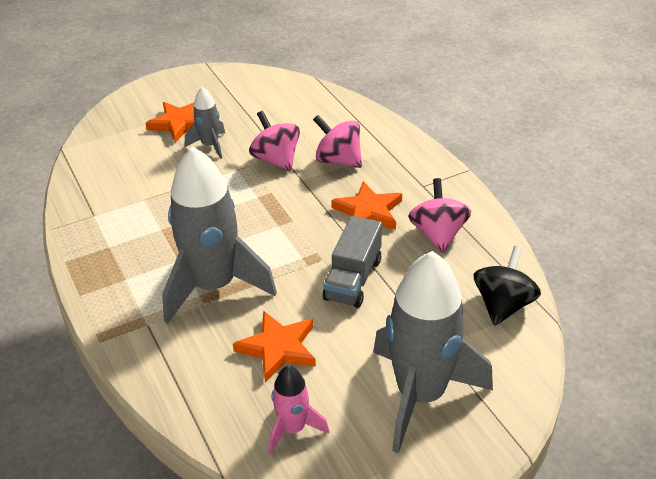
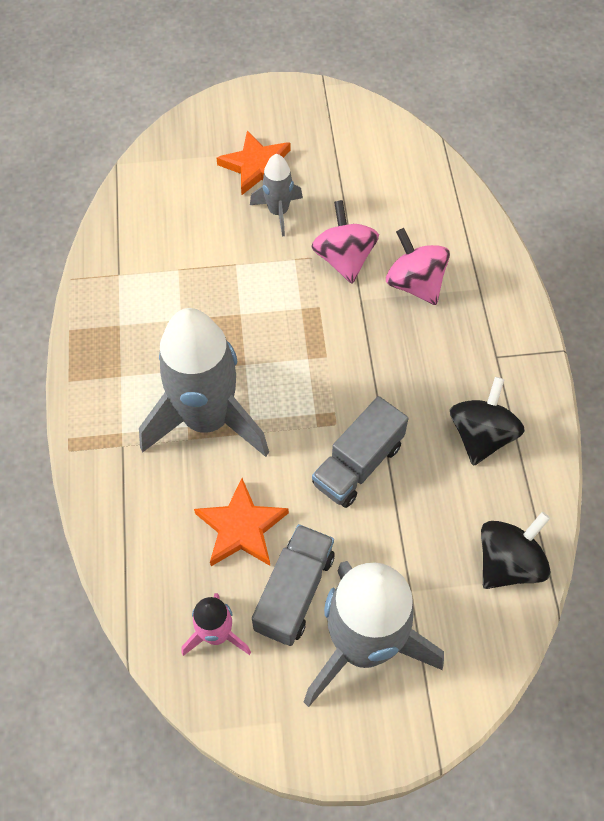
camera: 20 degrees right, 20 degrees up
(345, 377) = (294, 592): none -> grey truck
(368, 211) = (416, 373): orange star -> none
(438, 234) = (481, 435): pink spinning top -> black spinning top

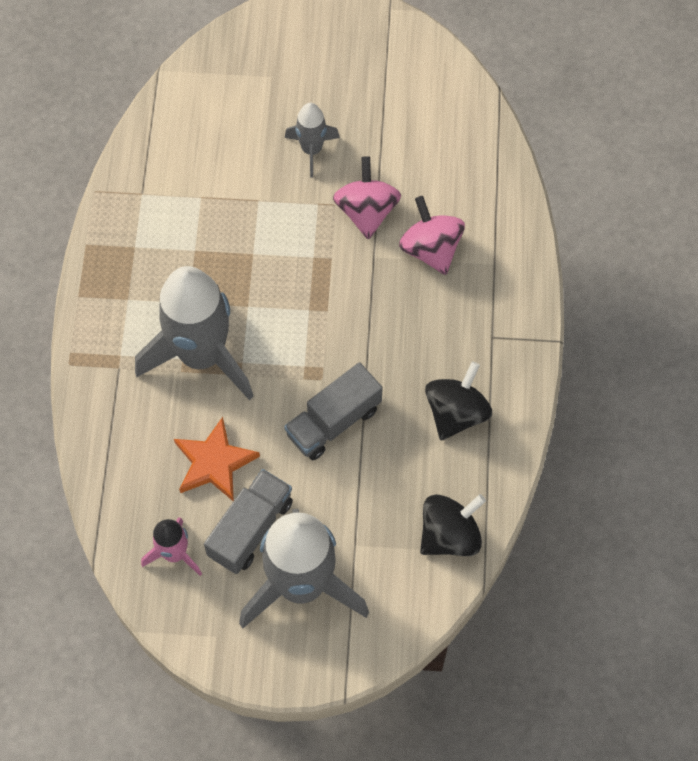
camera: 10 degrees right, 5 degrees up
(257, 166) = (300, 95): orange star -> none

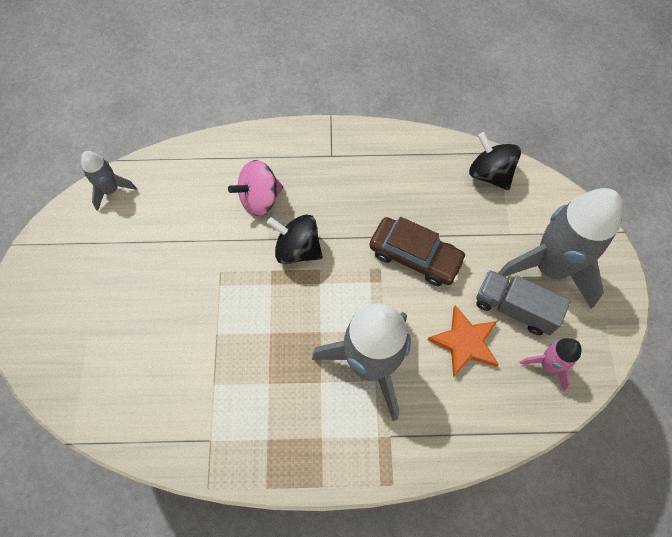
camera: 95 degrees left, 0 degrees up
(312, 150) = (166, 294): grey rocket -> grey rocket (111, 190)
(333, 422) = (415, 256): grey truck -> brown car
(366, 211) = (227, 247): pink spinning top -> none
(456, 413) = (395, 175): black spinning top -> black spinning top (297, 249)

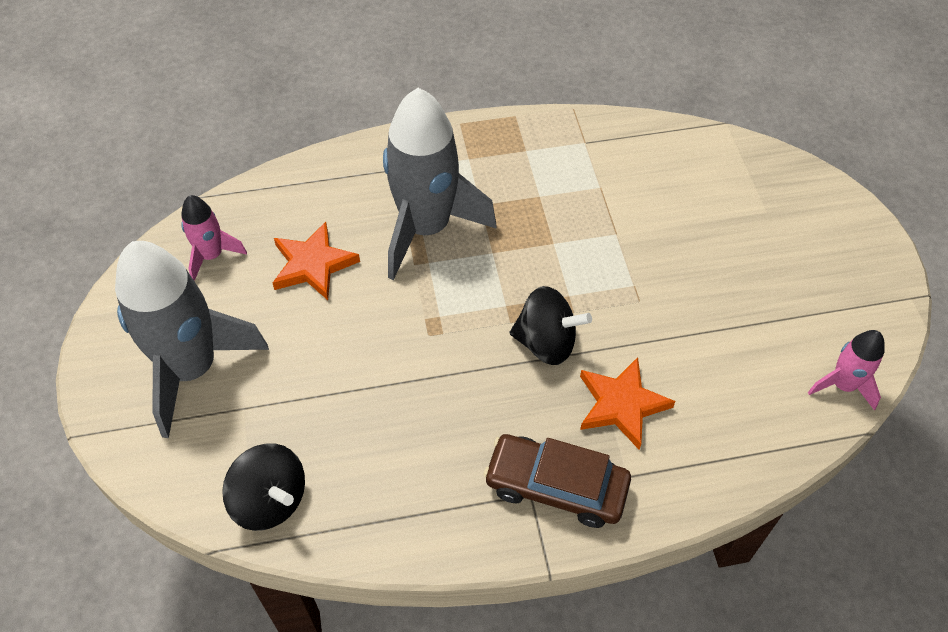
camera: 170 degrees right, 10 degrees down
(111, 190) = (843, 385): grey rocket -> pink rocket
(260, 199) = (621, 404): pink spinning top -> orange star
(415, 256) = (382, 356): brown car -> brown car (556, 486)
(514, 308) = (247, 310): grey truck -> none

